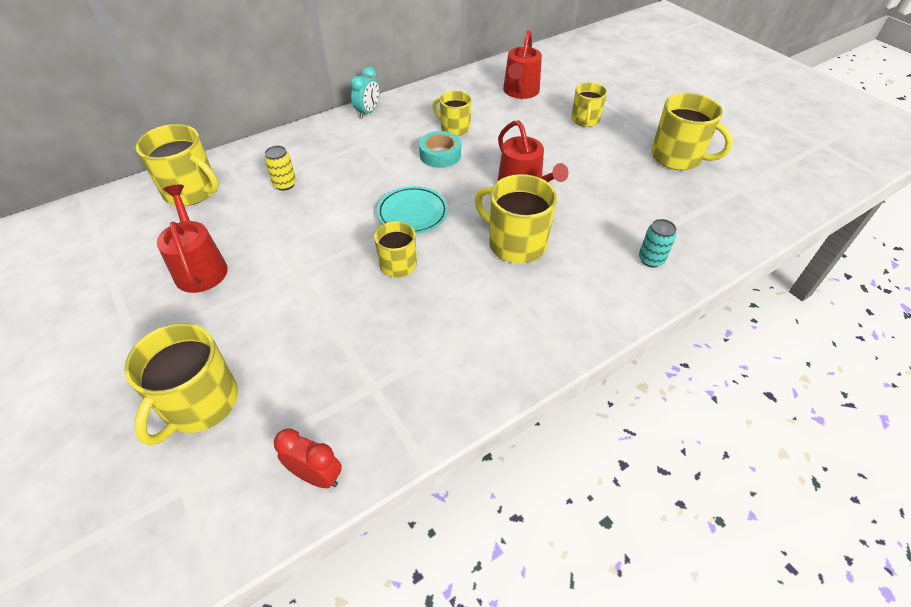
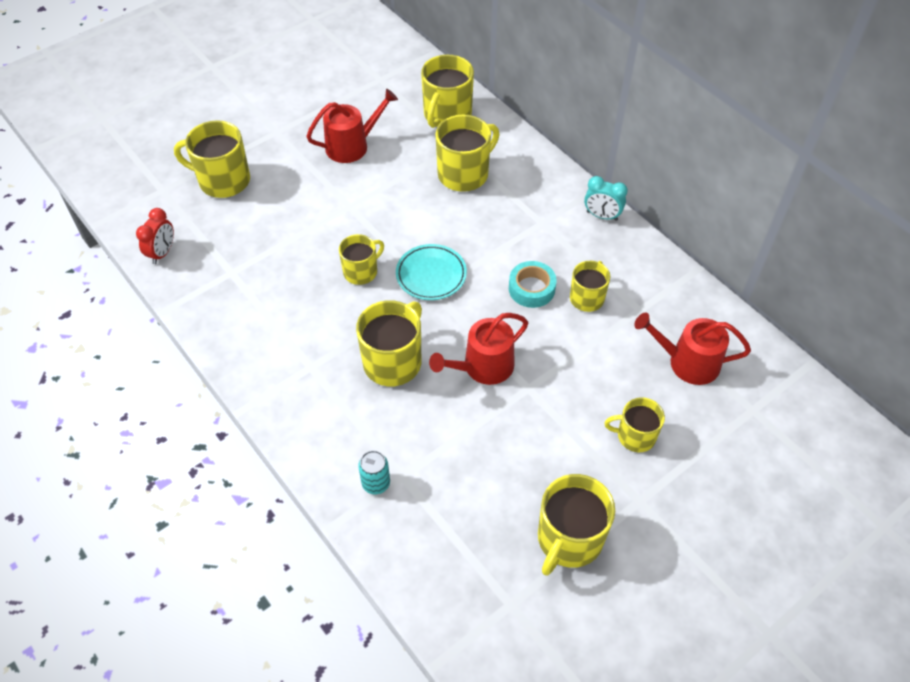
camera: 85 degrees right, 5 degrees up
(285, 184) = (464, 174): yellow can -> yellow mug

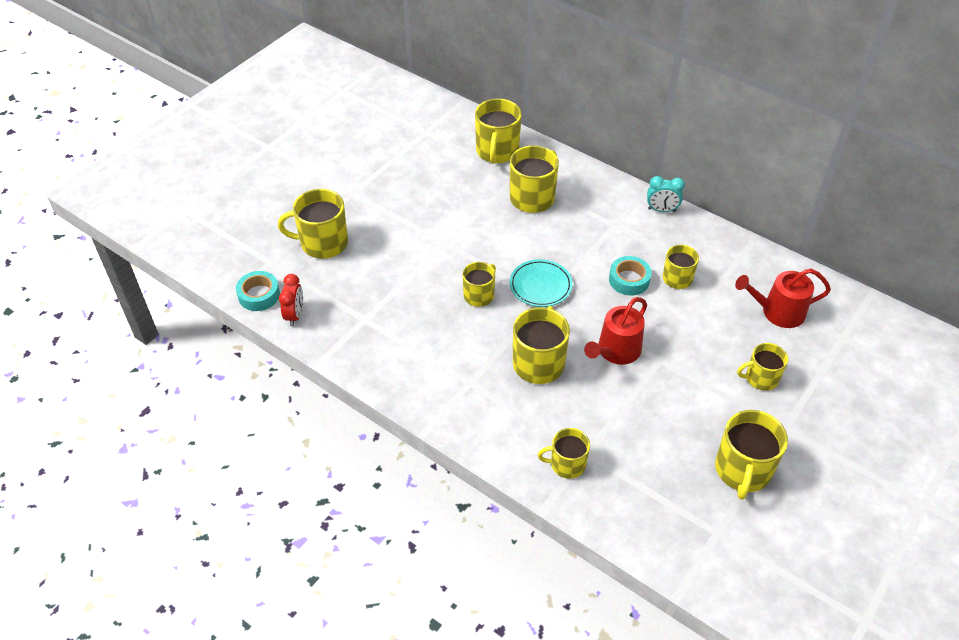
camera: 15 degrees left, 5 degrees down
(136, 223) = (259, 295): none -> turquoise tape
(352, 146) = (425, 192): red watering can -> none
(376, 483) = (567, 464): turquoise can -> yellow mug

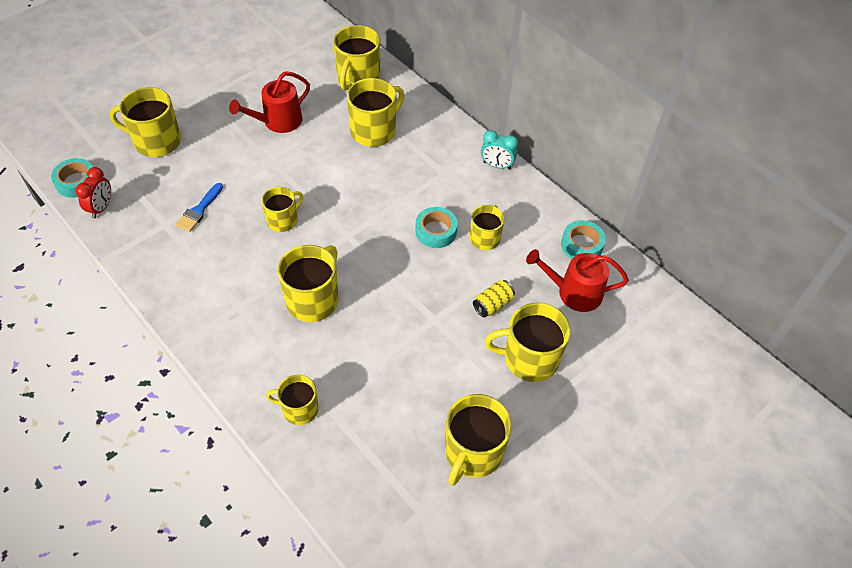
camera: 10 degrees right, 5 degrees up
(393, 300) = (199, 210): none -> blue brush
(540, 286) = (346, 221): turquoise plate -> none
(616, 351) = (394, 302): red watering can -> red watering can (278, 121)
(708, 336) = (493, 304): none -> yellow can
(760, 378) = (529, 359): yellow mug -> yellow mug, size x1.60
(768, 268) = (581, 245): none -> turquoise tape

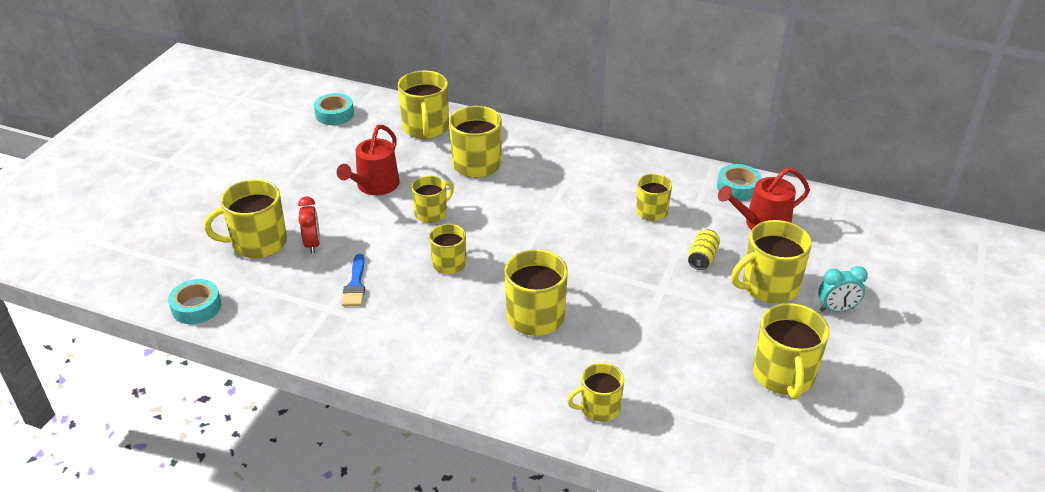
camera: 25 degrees left, 15 degrees down
(101, 208) = (245, 319): red clock -> red clock (312, 244)
(303, 166) = (431, 213): none -> yellow mug
(436, 231) = (603, 221): turquoise tape -> turquoise tape (334, 114)
(497, 165) = (614, 153): turquoise clock -> turquoise clock (836, 309)

